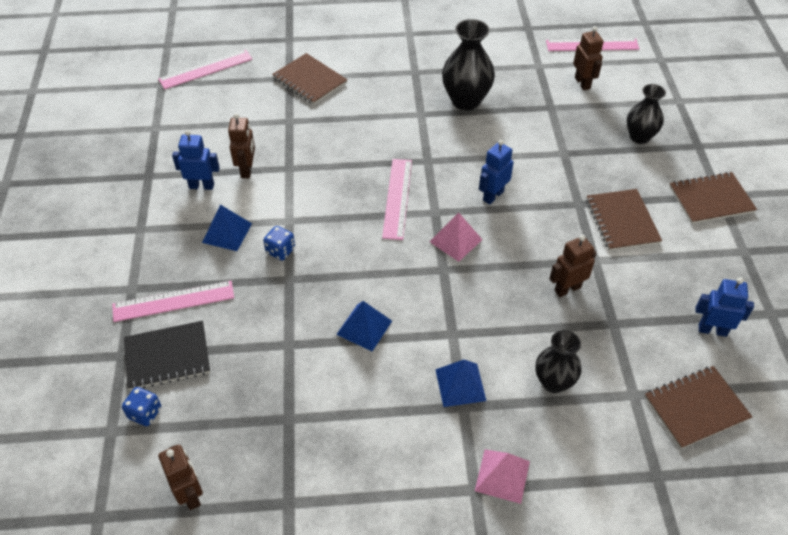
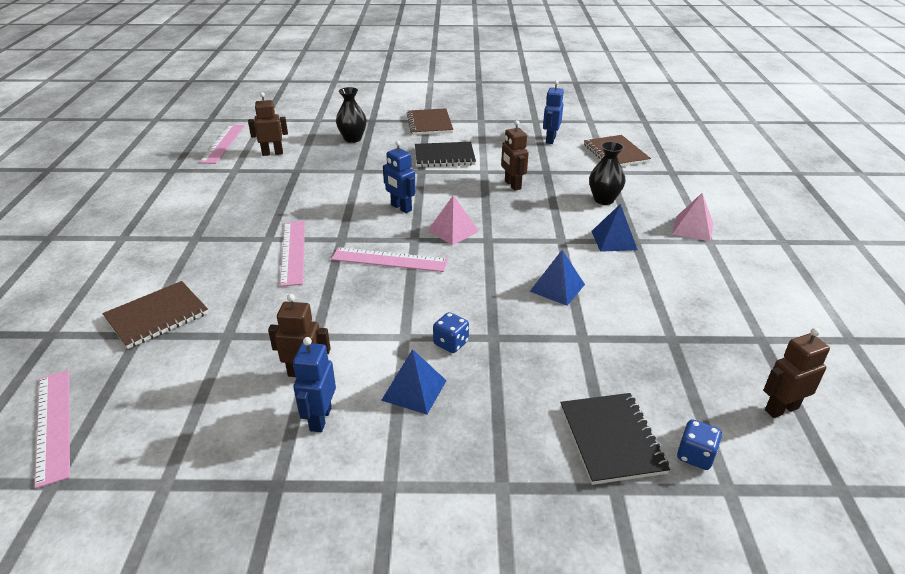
camera: 85 degrees left, 15 degrees down
(173, 301) = (524, 438): pink ruler -> pink ruler (293, 252)
(466, 101) = (262, 211): black vase -> none
(622, 221) = (444, 156): brown notebook -> black notebook

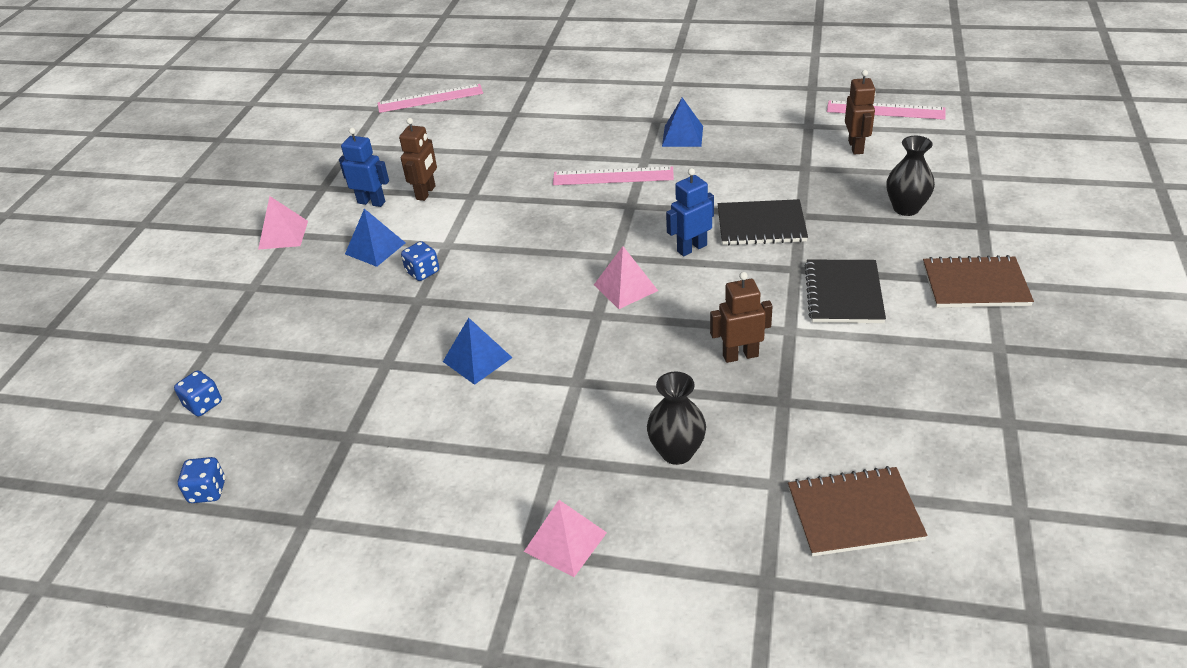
camera: 105 degrees right, 5 degrees up
(157, 316) = (534, 118): brown notebook -> none
(389, 260) = (577, 237): pink ruler -> none
(391, 492) = (283, 235): none -> pink pyramid
(550, 139) = (915, 429): blue robot -> none
(611, 439) = (254, 355): black notebook -> black notebook (761, 225)
(614, 240) = (560, 435): blue pyramid -> blue pyramid (682, 136)
(781, 409) = (208, 491): brown robot -> blue dice

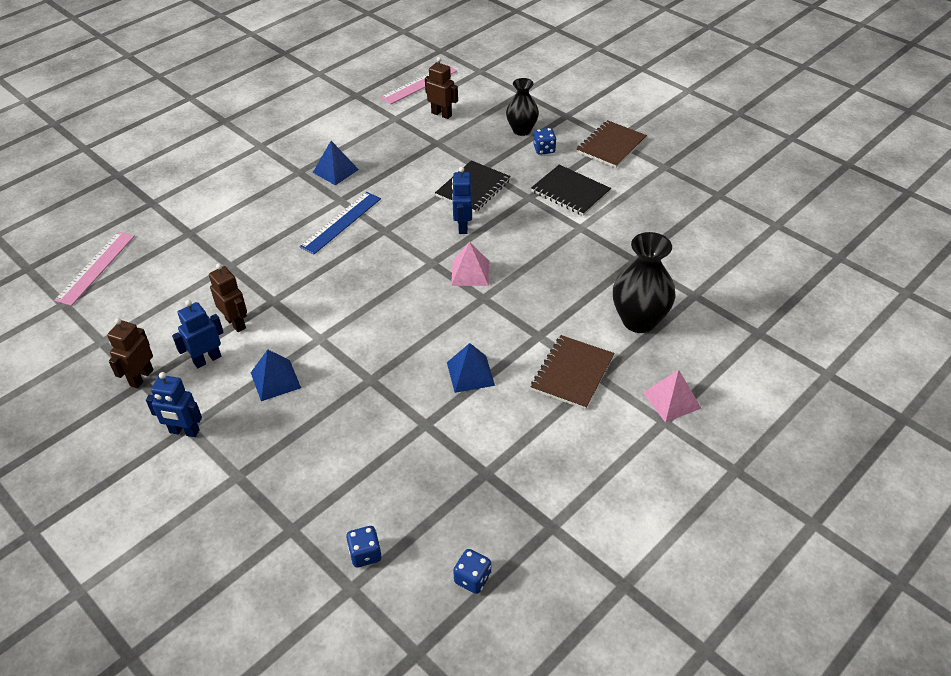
camera: 60 degrees left, 5 degrees up
(283, 235) = (184, 431): pink pyramid -> blue robot
(423, 272) = (339, 364): blue dice -> blue dice (544, 149)
(613, 176) = (341, 222): pink ruler -> blue ruler
(677, 452) = (639, 321): black vase -> black vase, size x1.51
(740, 355) = (582, 257): brown robot -> brown robot (141, 377)
(854, 513) = (737, 278): brown notebook -> brown notebook (572, 373)

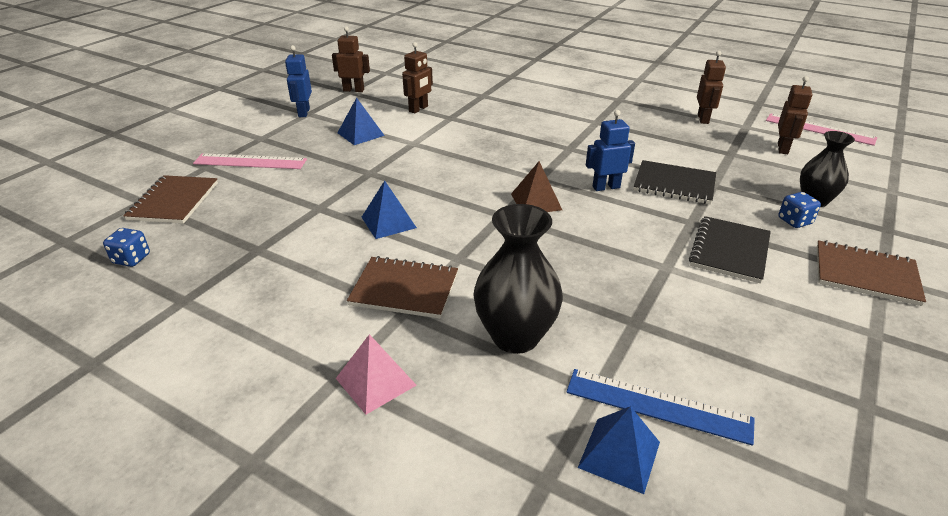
camera: 75 degrees right, 10 degrees down
(96, 267) = (456, 57): pink ruler -> pink ruler (250, 161)
(207, 359) = (376, 107): blue robot -> none
(335, 171) = (635, 113): blue pyramid -> blue pyramid (619, 454)
(341, 222) = (565, 127): blue ruler -> blue ruler (658, 405)
(365, 554) = (173, 201): blue dice -> brown notebook
(369, 135) = (703, 119): none -> brown robot
(470, 273) = (536, 201): pink pyramid -> brown pyramid

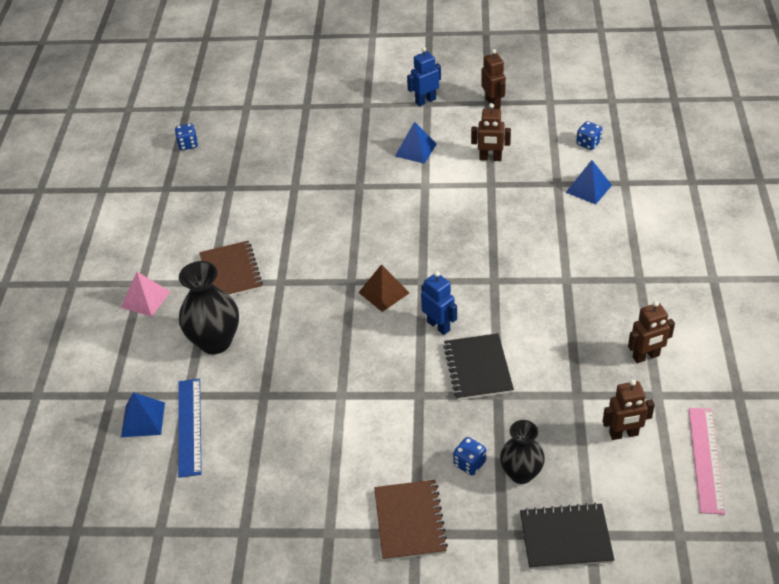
camera: 65 degrees right, 10 degrees up
(173, 201) = (255, 120): brown notebook -> none
(250, 161) = (328, 121): pink ruler -> none
(388, 222) = (300, 228): blue pyramid -> blue pyramid (588, 188)
(453, 74) = (588, 143): none -> blue dice
(729, 251) = (389, 428): black notebook -> black notebook (565, 537)

